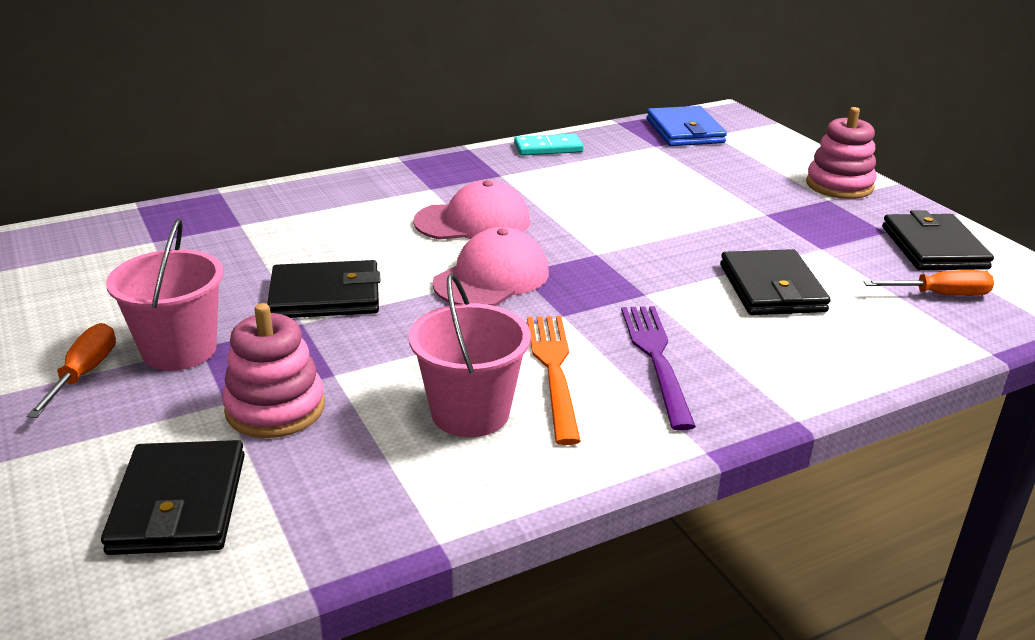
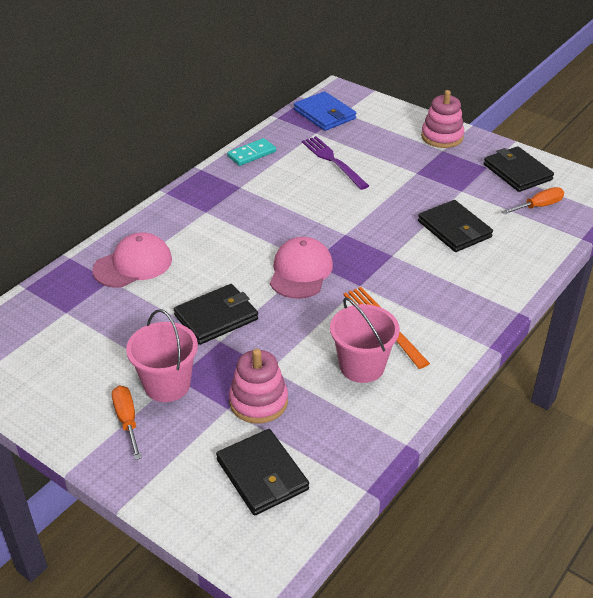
camera: 25 degrees left, 10 degrees up
(473, 222) = (255, 231): pink cap -> pink cap (133, 264)
(656, 359) = (428, 298): purple fork -> purple fork (333, 161)

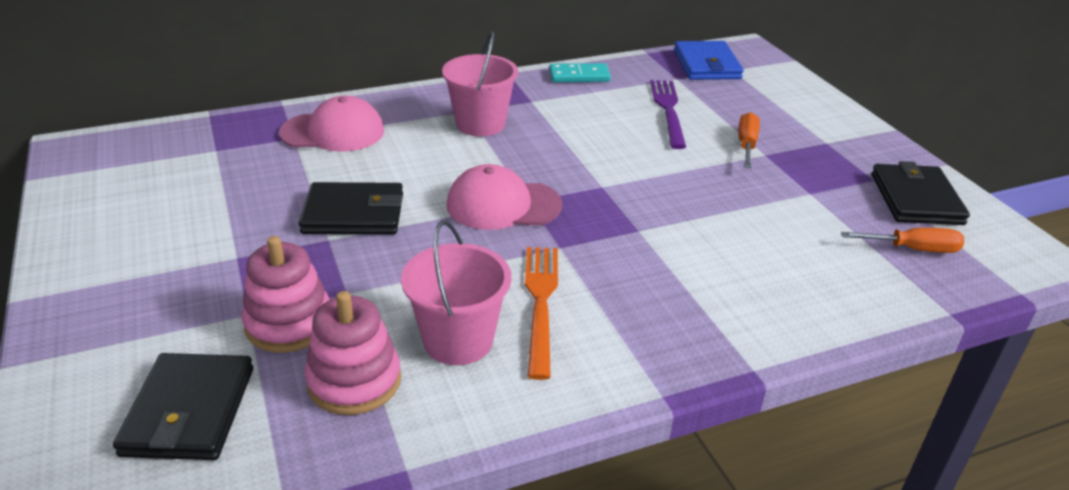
camera: 30 degrees right, 5 degrees down
(127, 421) = (133, 277): orange screwdriver -> orange screwdriver (746, 145)
(167, 385) = (218, 259): pink bucket -> pink bucket (480, 124)
(300, 271) = (503, 205): pink cap -> pink cap turned 135 degrees counterclockwise
(442, 137) = (839, 129): pink stacking toy -> pink stacking toy (354, 381)
(454, 229) = (756, 232): black wallet -> none

